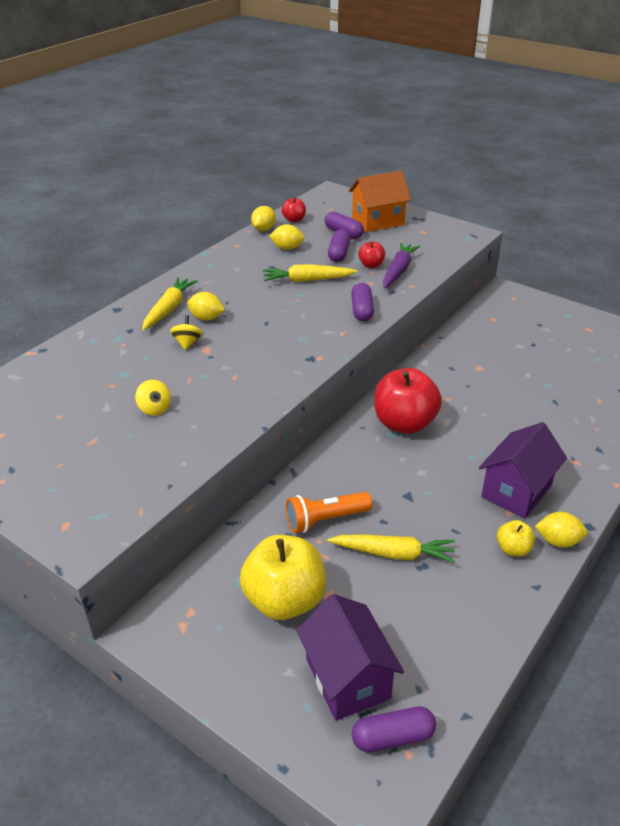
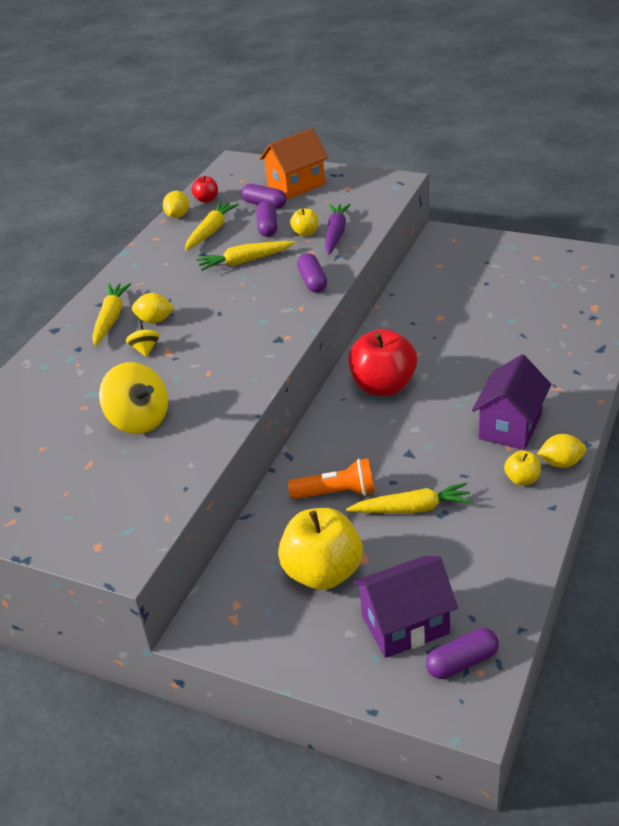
camera: 10 degrees left, 0 degrees up
(155, 408) = (139, 420): yellow spinning top -> yellow spinning top, size x1.95
(287, 248) = (211, 231): yellow lemon -> yellow carrot
(325, 520) = (336, 493): orange flashlight -> orange flashlight turned 150 degrees counterclockwise
(347, 678) = (405, 625): purple house -> purple house turned 75 degrees counterclockwise
(371, 265) = (305, 233): red apple -> yellow apple

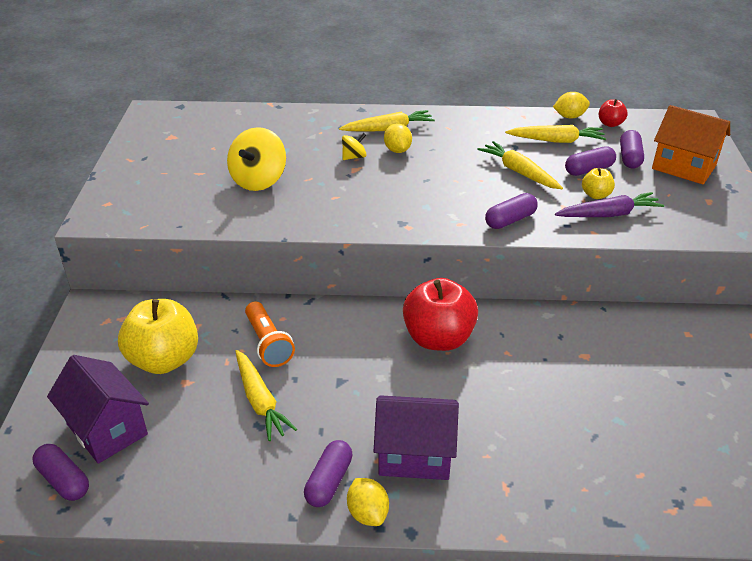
camera: 65 degrees right, 0 degrees up
(522, 479) = (329, 481): yellow apple -> purple capsule

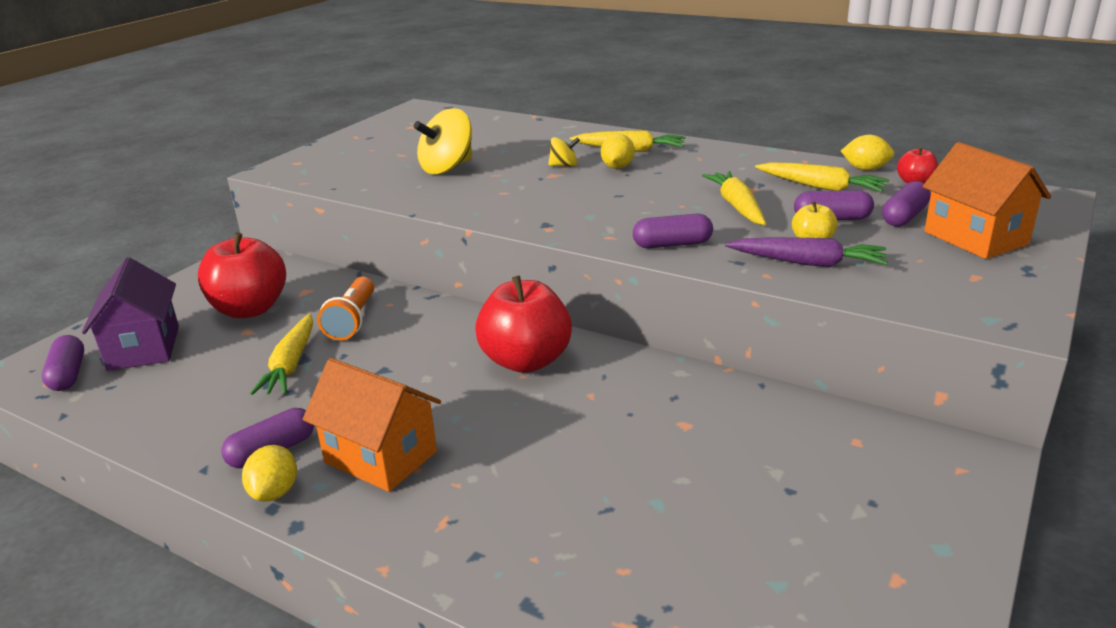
camera: 30 degrees right, 10 degrees down
(164, 360) = (250, 309): yellow apple -> red apple
(414, 455) = (381, 457): purple house -> orange house

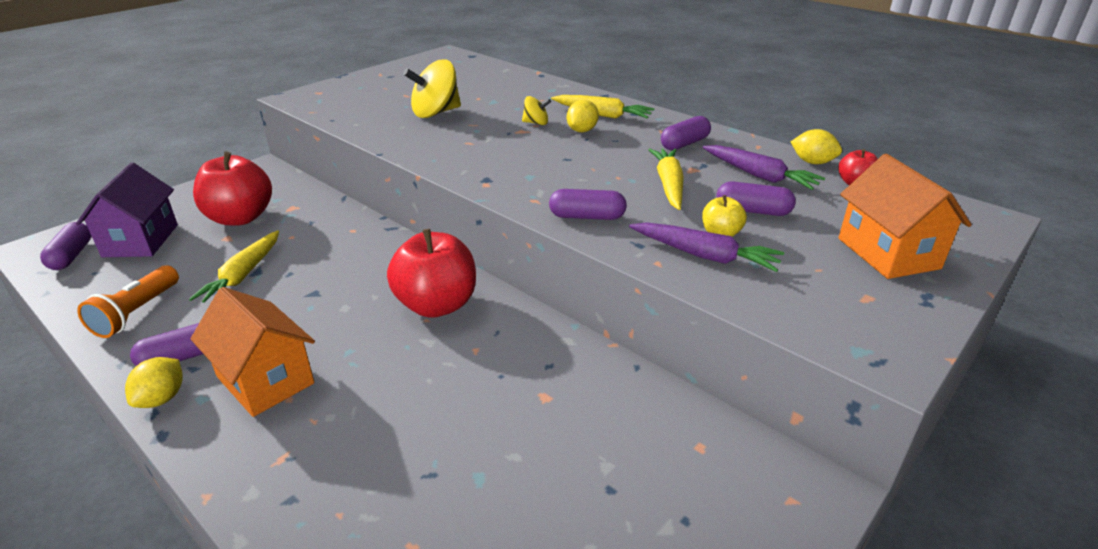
camera: 10 degrees right, 5 degrees up
(352, 320) = (314, 241): orange flashlight -> orange flashlight (136, 313)
(821, 187) = (759, 176): yellow carrot -> purple carrot
(904, 217) = (826, 219): purple capsule -> purple capsule (684, 144)

